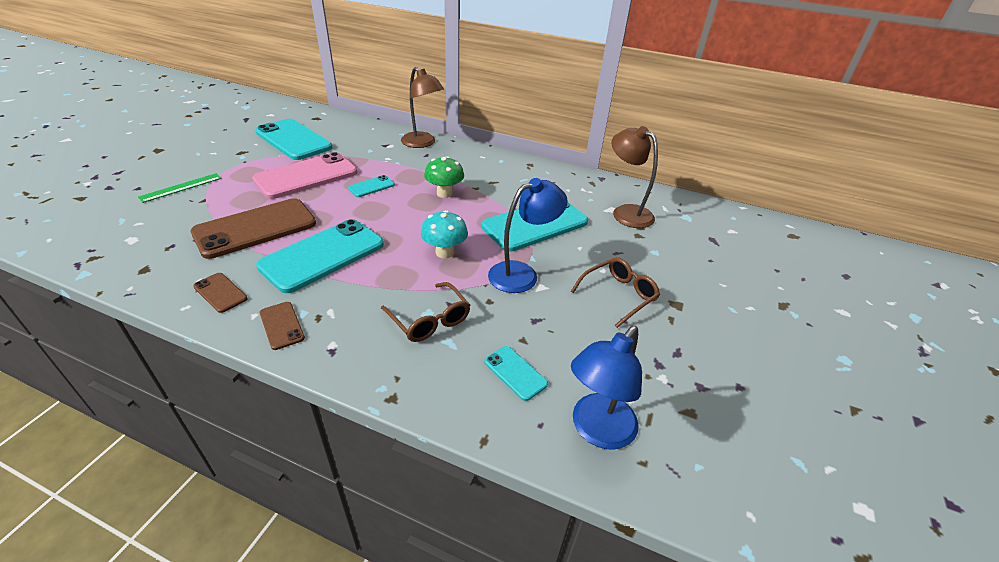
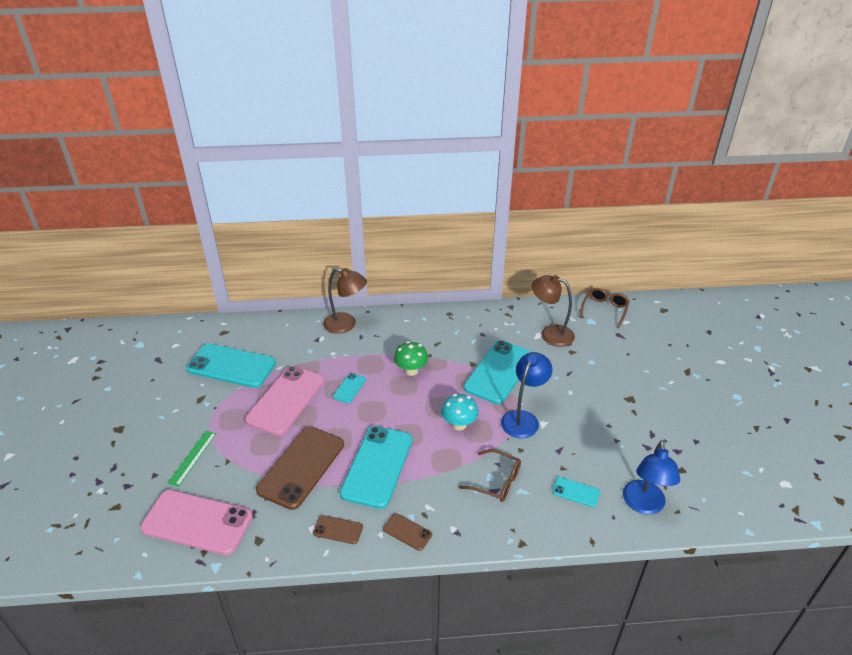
camera: 25 degrees left, 0 degrees up
(118, 234) = (197, 522): none -> pink phone
(618, 295) = (593, 408): brown glasses -> brown glasses (604, 310)

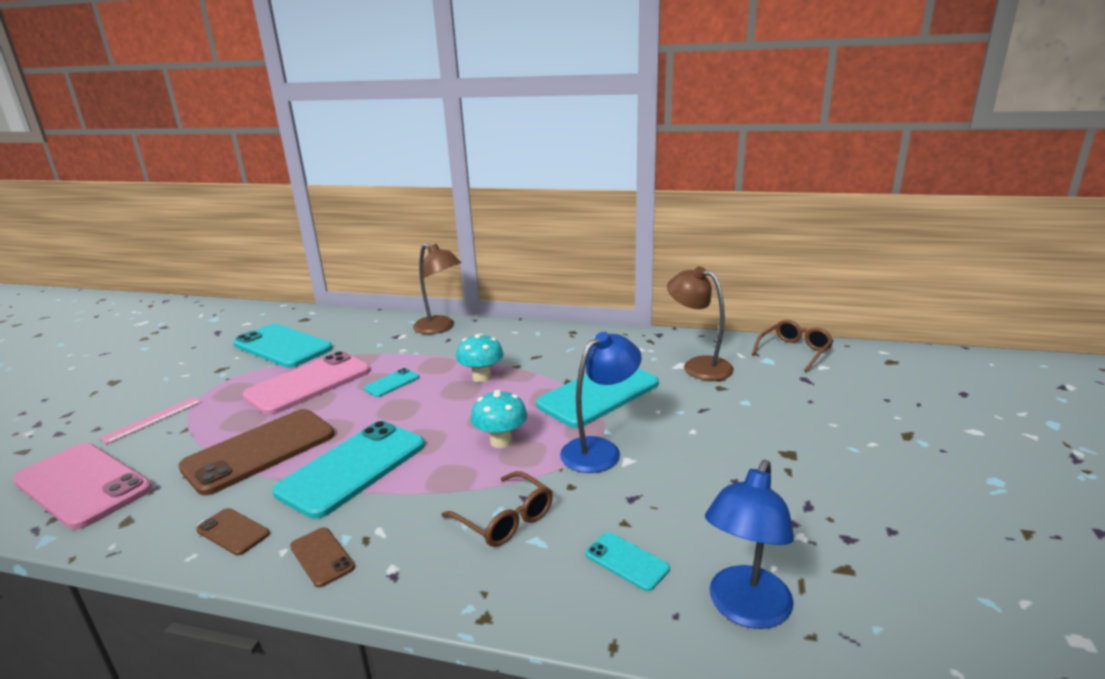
camera: 20 degrees right, 15 degrees down
(192, 457) = (153, 419): green ruler -> pink ruler
(411, 371) = (482, 377): green mushroom -> turquoise mushroom

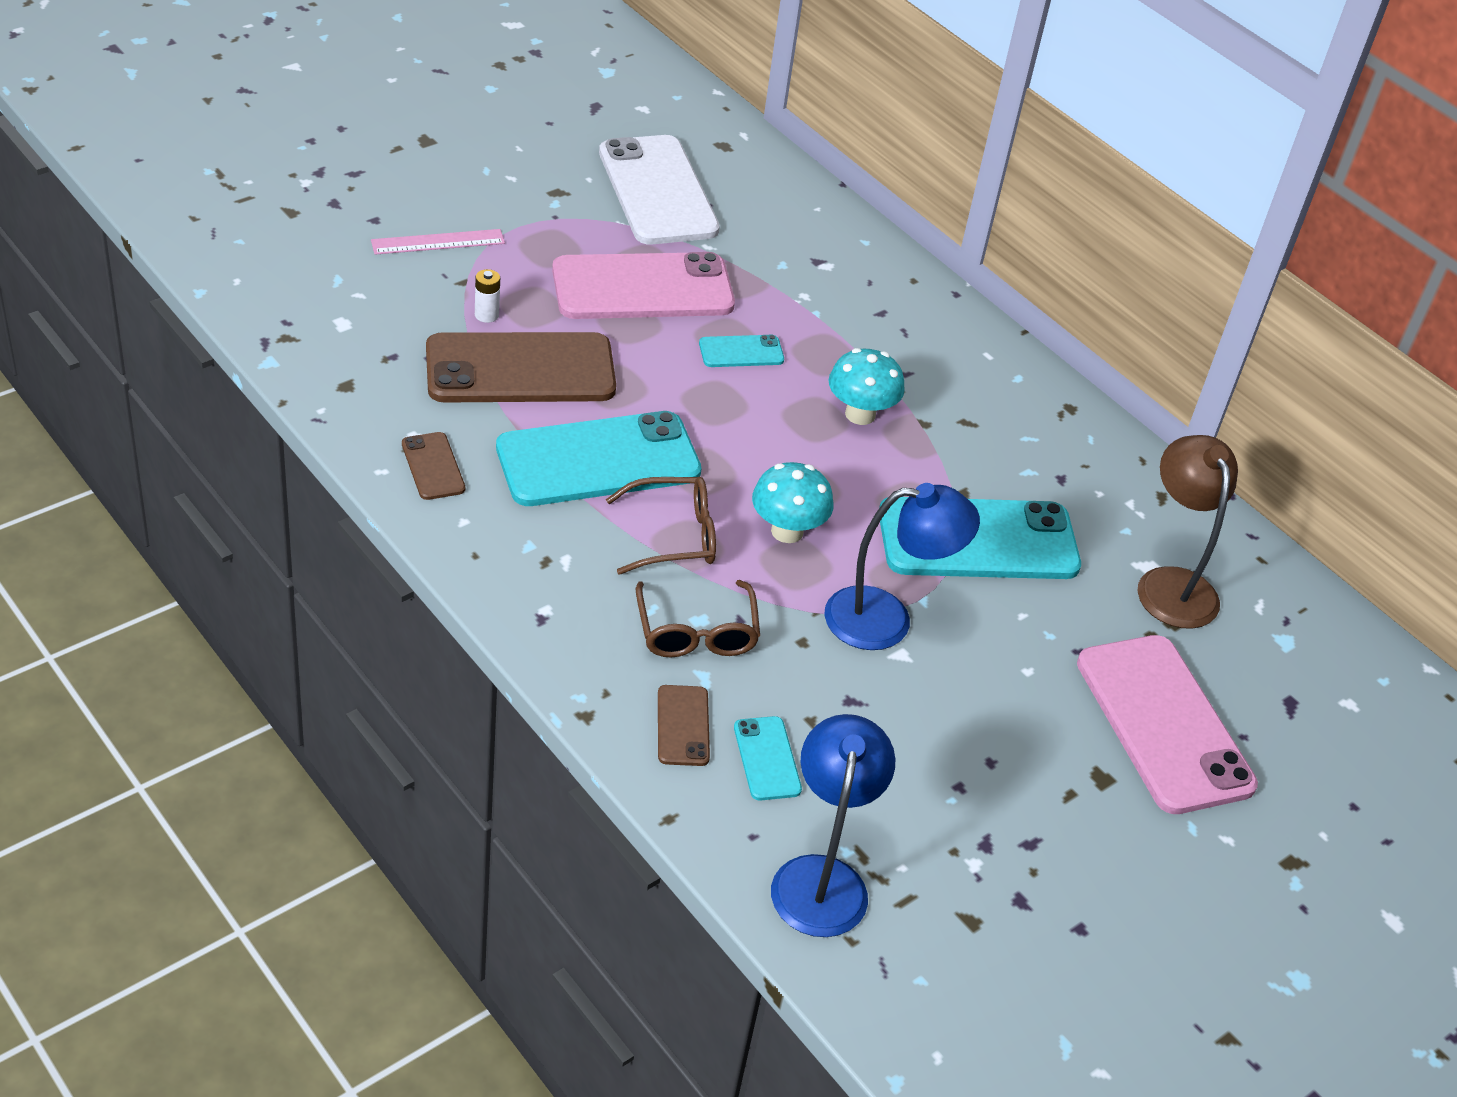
camera: 30 degrees right, 20 degrees up
(82, 485) = (327, 306): pink phone -> pink phone (1163, 724)
(214, 437) = (486, 315): none -> white battery
(282, 346) = (657, 191): turquoise phone -> white phone
(322, 557) = (493, 553): brown phone -> brown phone (683, 726)
(440, 328) = (891, 281): brown lamp -> none
(745, 610) = (821, 878): blue lamp -> blue lamp turned 120 degrees clockwise
(794, 351) = (1349, 653): brown glasses -> brown glasses (673, 536)

